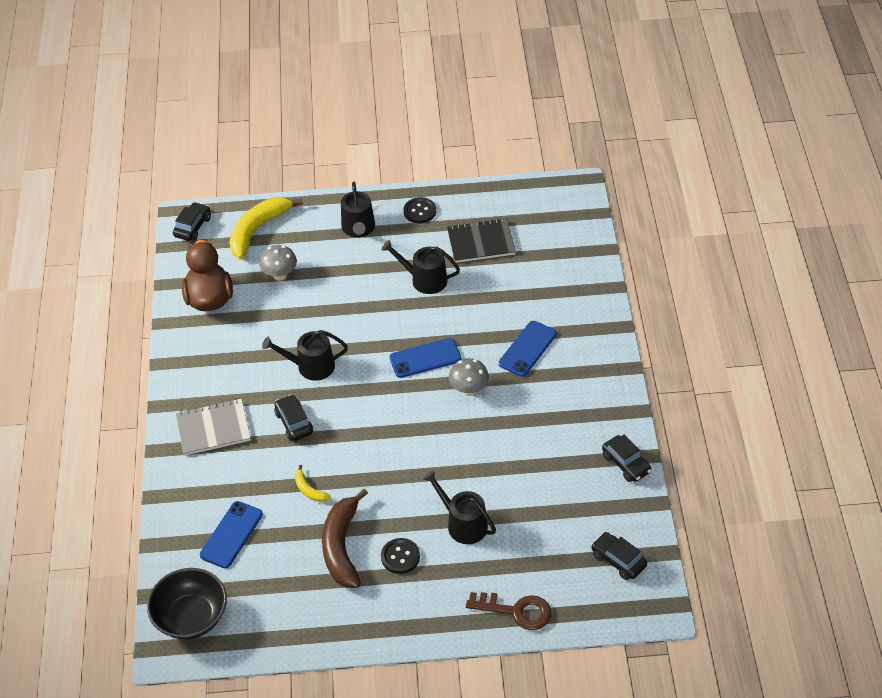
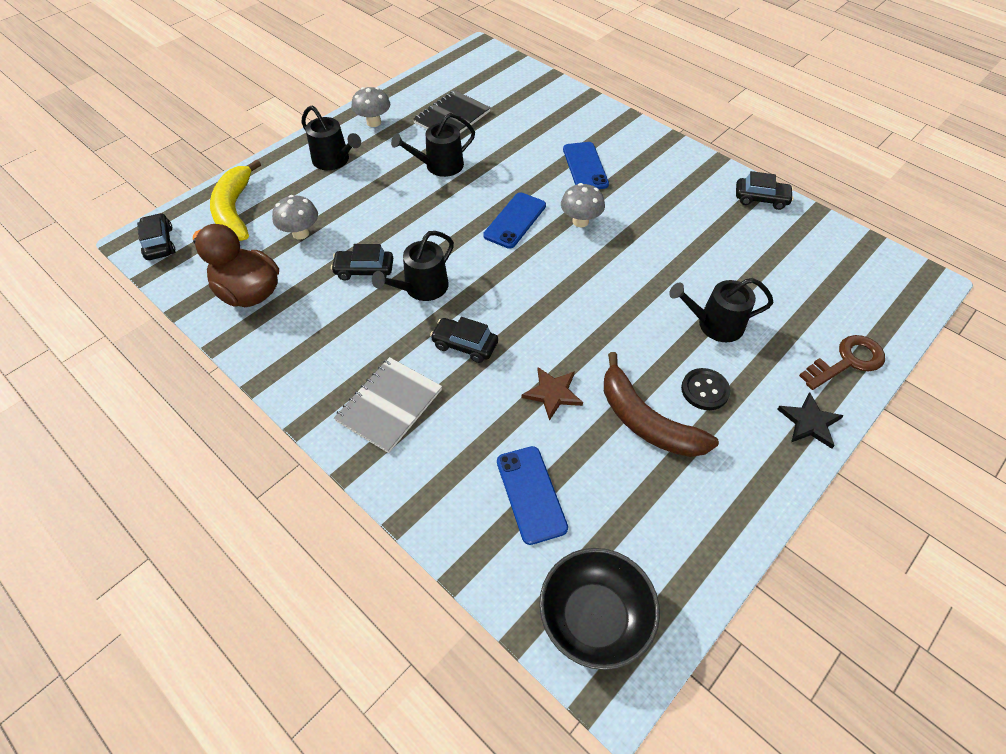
camera: 45 degrees left, 5 degrees up
(309, 490) = (553, 393): yellow banana -> brown star
(420, 211) = (373, 122): black button -> grey mushroom
(437, 623) = (809, 422): none -> black star
(618, 560) = (854, 268): black car -> black car (364, 270)

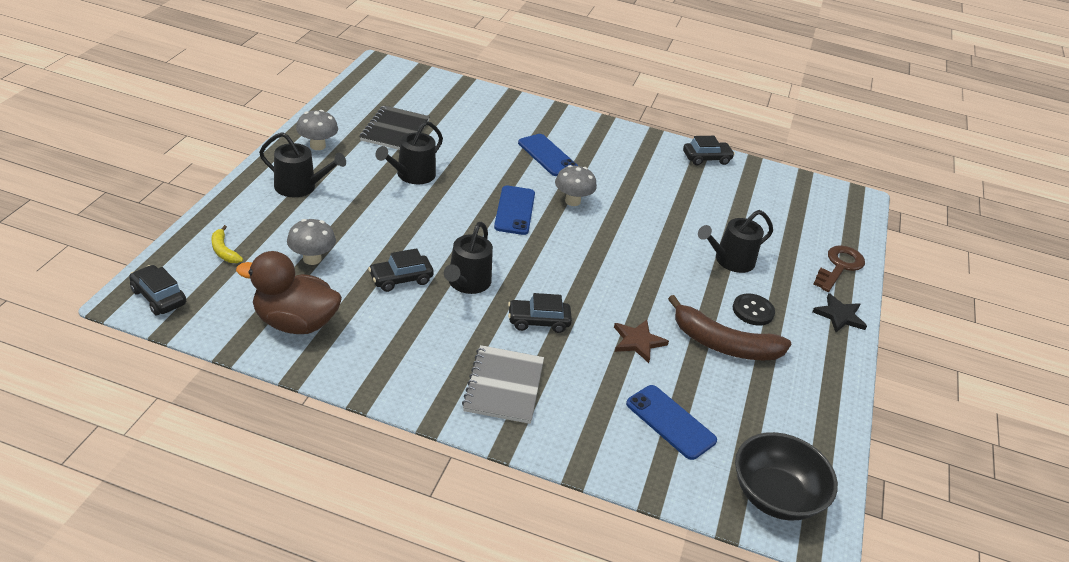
camera: 30 degrees left, 15 degrees down
(235, 211) = (224, 251): yellow banana -> yellow banana, size x0.47

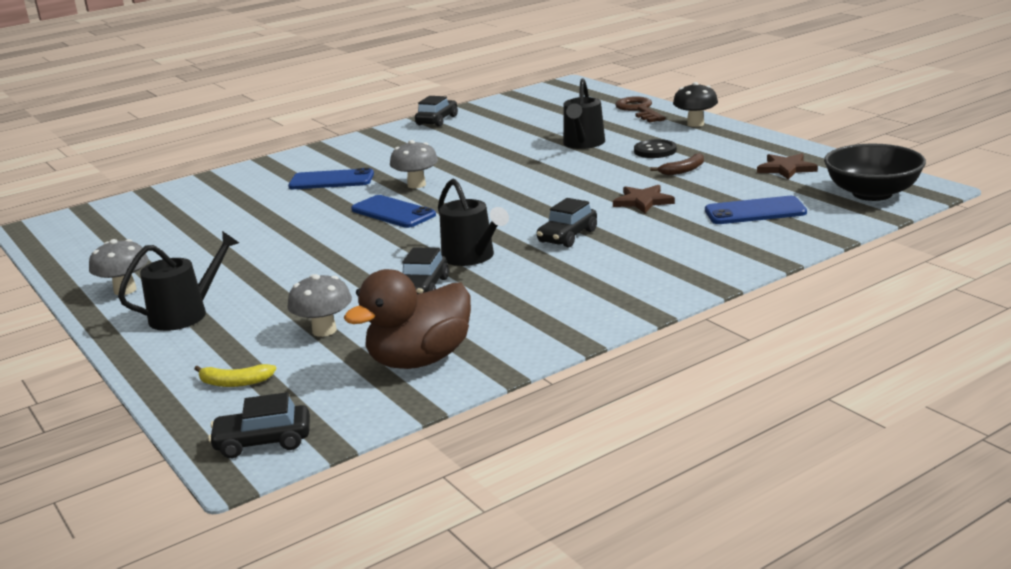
camera: 45 degrees left, 15 degrees down
(395, 130) = (169, 243): black notebook -> none
(412, 175) = (261, 249): black watering can -> none
(503, 386) = (638, 270): grey notebook -> none
(724, 344) = (683, 170): brown banana -> brown banana, size x0.47
(785, 414) = (786, 168): none -> brown star
(839, 315) = (695, 124): black star -> black mushroom

